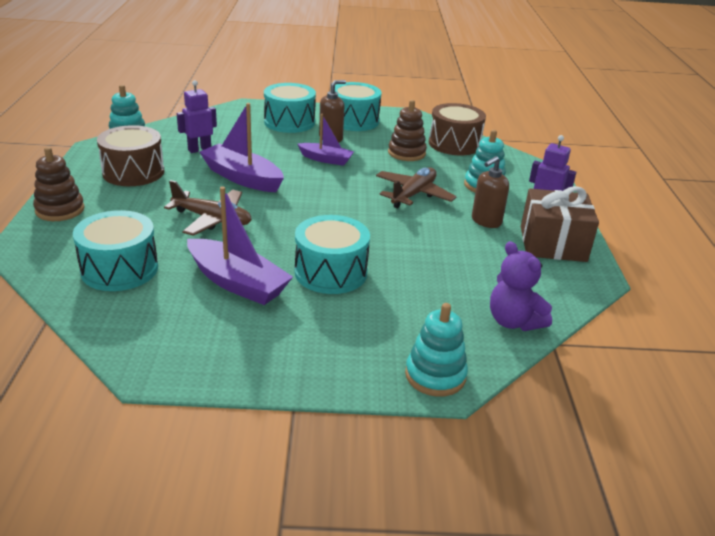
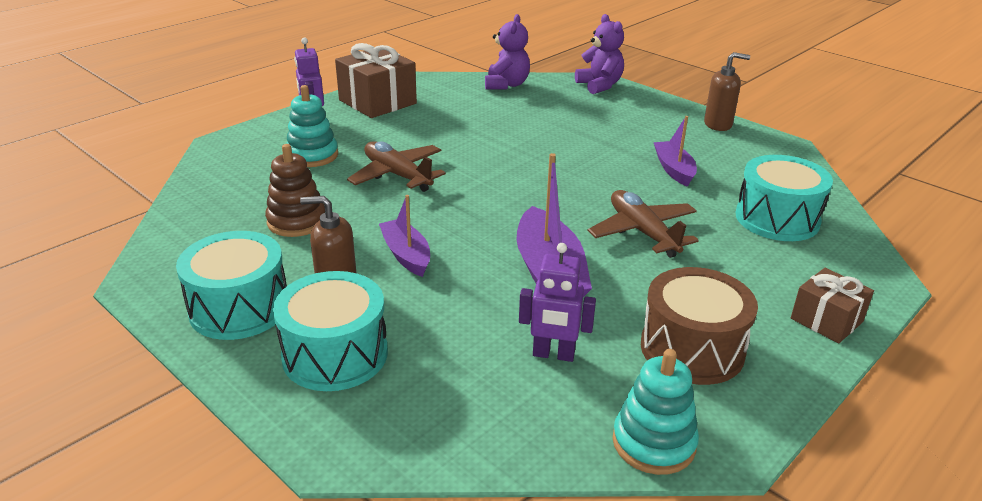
camera: 135 degrees left, 0 degrees up
(60, 210) = (826, 320): brown stacking toy -> brown gift
(237, 283) = (674, 170): purple boat -> purple boat, size x0.62
(330, 272) = (586, 149): turquoise drum -> none
(413, 194) = (397, 175): brown plane -> brown plane turned 60 degrees clockwise
(435, 375) = (599, 85): turquoise stacking toy -> purple teddy bear
(454, 144) = (215, 209): brown drum -> none
(486, 221) = (387, 132): brown soap dispenser -> brown soap dispenser (718, 124)

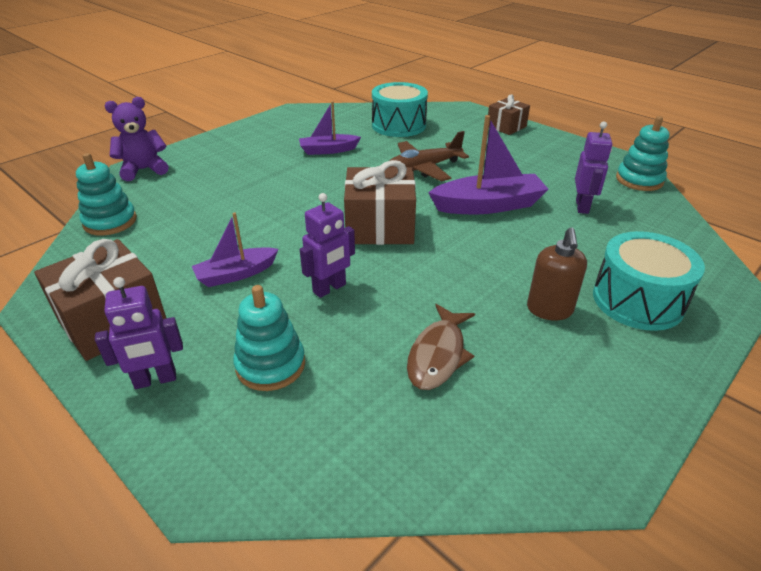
camera: 90 degrees left, 5 degrees up
(239, 308) = (608, 372): turquoise drum -> none
(297, 221) = (438, 355): brown stacking toy -> brown fish
(397, 175) = (329, 288): brown plane -> purple robot
(406, 255) = (484, 273): purple boat -> purple boat (236, 274)
(499, 199) = (380, 226): none -> brown gift
(506, 85) = (110, 222): purple teddy bear -> turquoise stacking toy
(692, 349) = (551, 163): brown drum -> none
(718, 124) = (252, 128): brown soap dispenser -> none

